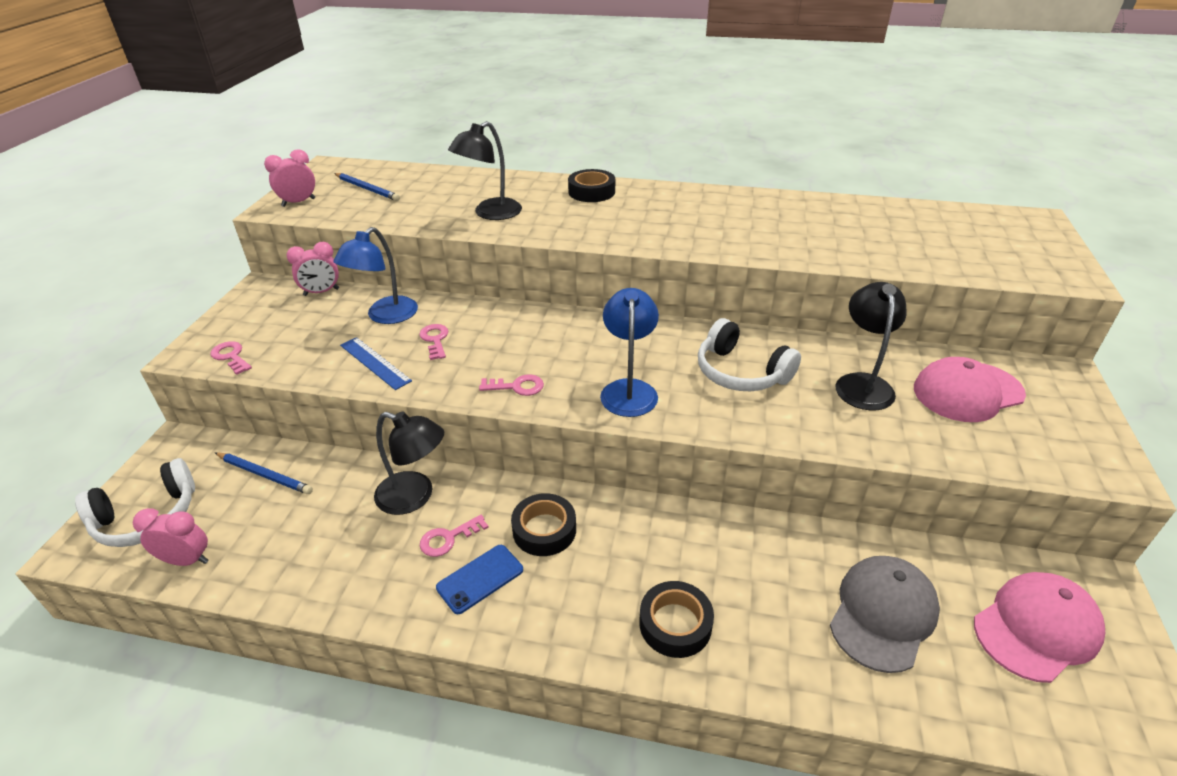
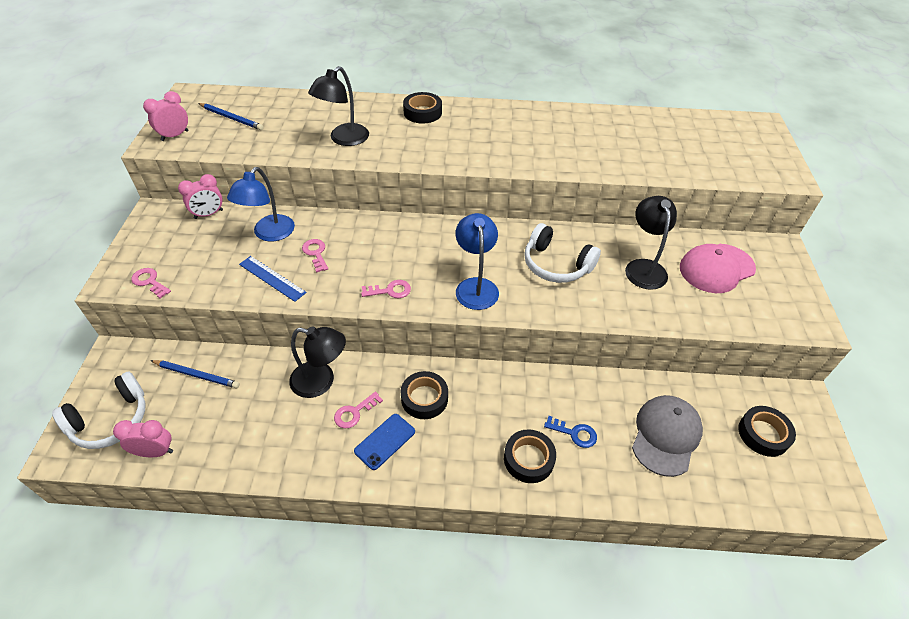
camera: 10 degrees left, 10 degrees up
(746, 596) = (574, 433): none -> blue key
(1036, 628) = (763, 434): pink cap -> black tape

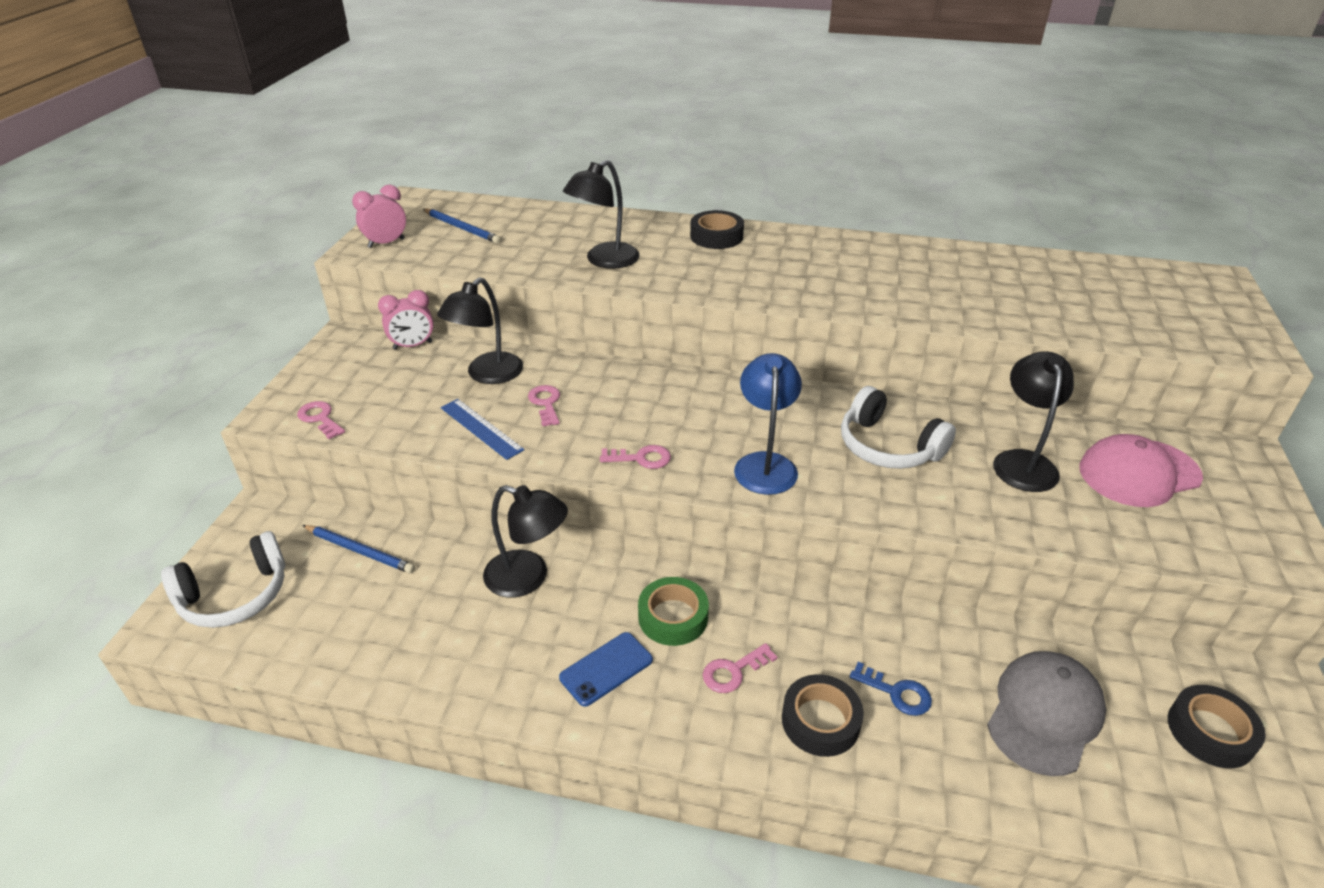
camera: 10 degrees right, 10 degrees down
(155, 452) = (284, 643): pink clock -> none
(269, 234) = (487, 375): blue lamp -> black lamp
(354, 412) = (568, 624): pink key -> pink key (733, 671)
(424, 398) = (673, 617): black tape -> green tape

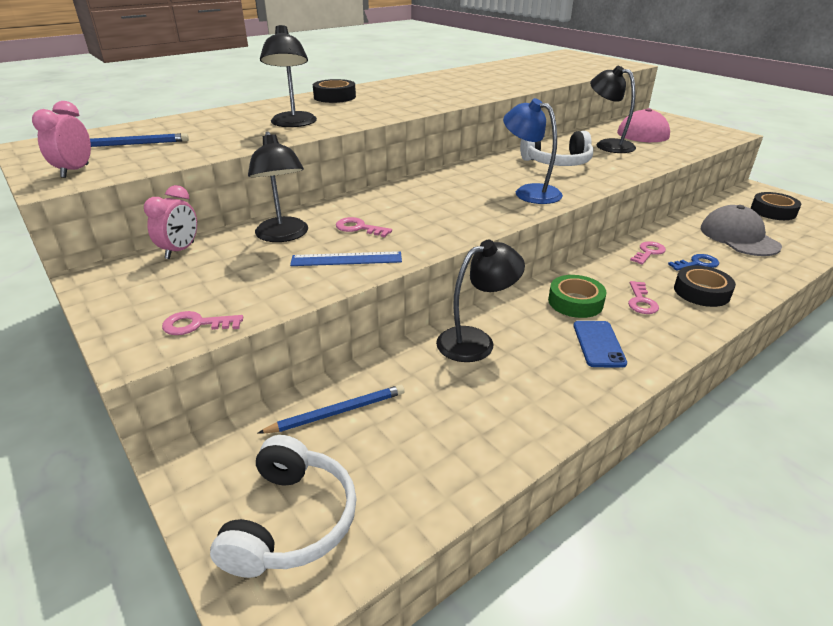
camera: 50 degrees left, 5 degrees down
(641, 458) = (472, 220): pink key -> pink key (648, 252)

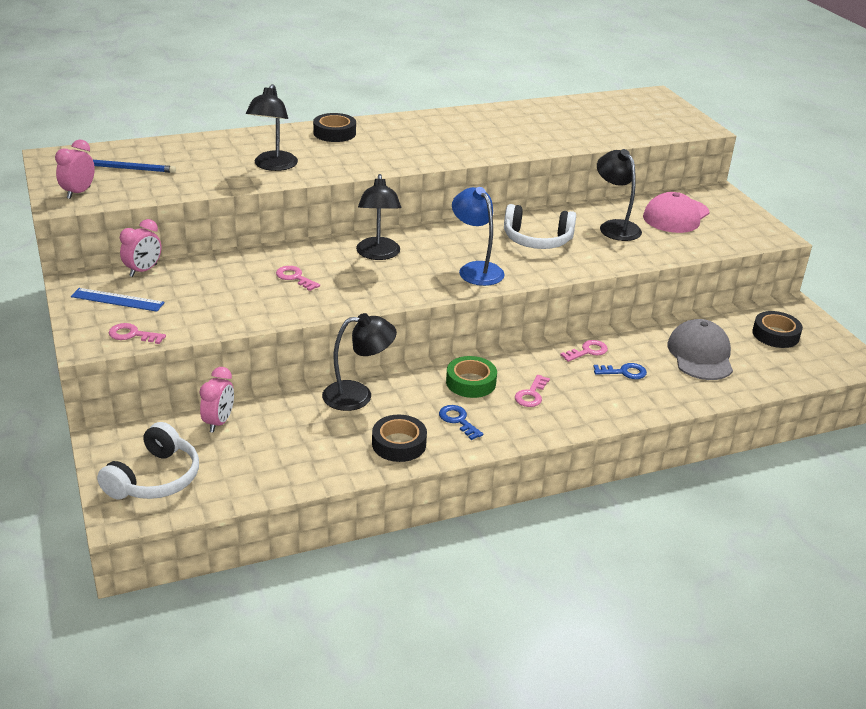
camera: 15 degrees right, 0 degrees up
(283, 236) = (229, 273): black lamp -> black lamp (378, 254)
(337, 412) = (219, 422): blue pencil -> pink clock
(346, 259) = (267, 305): blue ruler -> blue ruler (117, 300)
(598, 344) = (458, 420): blue phone -> blue key
(701, 292) = (597, 398): black tape -> black tape (399, 444)

